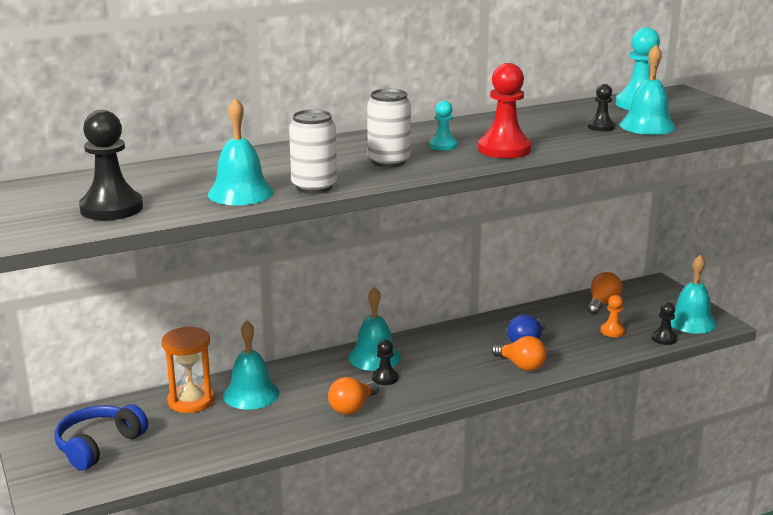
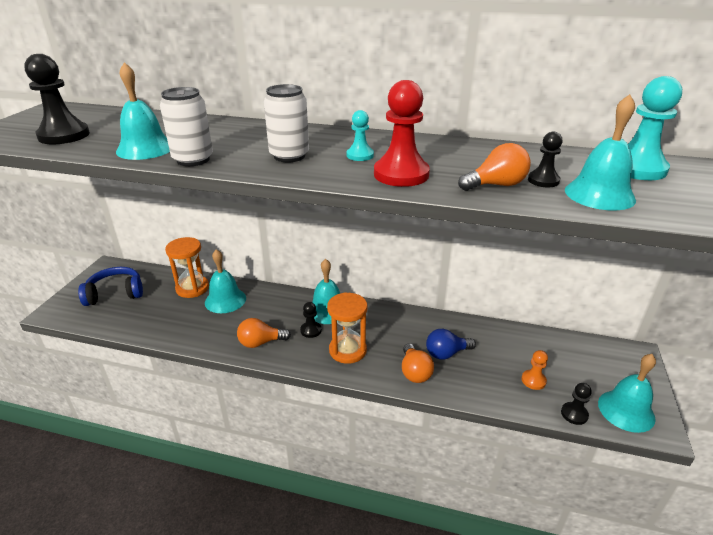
camera: 40 degrees right, 10 degrees up
(443, 377) = (347, 350): none -> orange hourglass
(602, 304) = (557, 349): orange light bulb -> orange light bulb (496, 185)

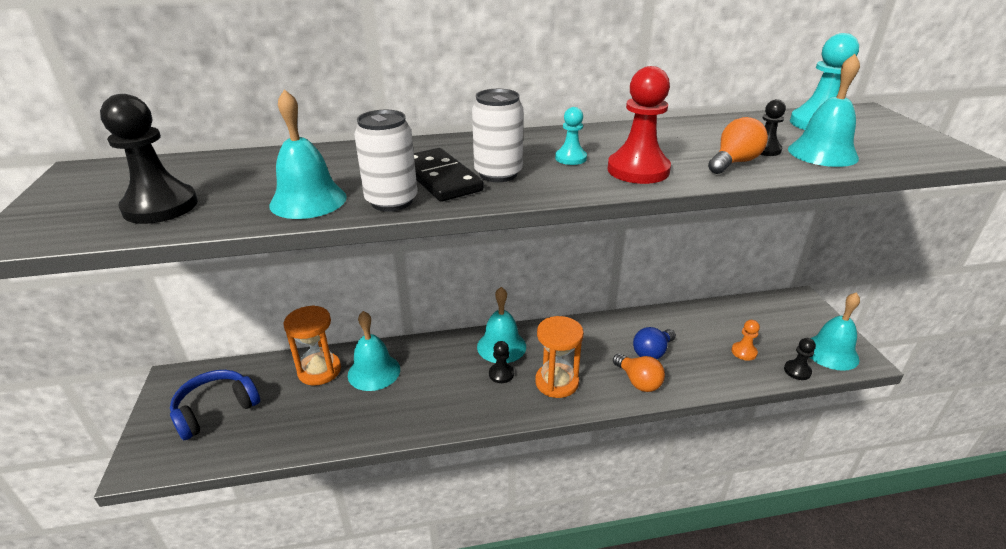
camera: 25 degrees left, 0 degrees up
(245, 151) = (440, 178): none -> black domino
(260, 342) = (456, 407): orange light bulb -> none

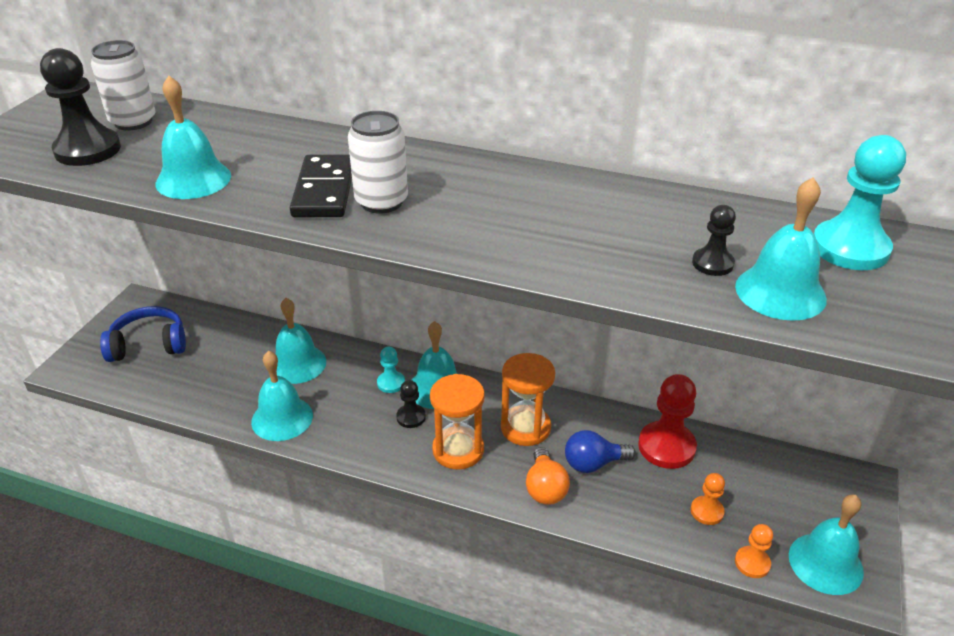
camera: 30 degrees right, 5 degrees up
(319, 370) = (253, 343): orange hourglass -> orange hourglass (525, 428)
(391, 201) = (254, 203): white can -> white can (133, 122)
(397, 418) = (282, 418): none -> turquoise bell
(570, 158) = (476, 205): turquoise pawn -> turquoise pawn (391, 383)
(638, 170) = (524, 243): red pawn -> red pawn (666, 447)
(734, 162) = (646, 268): orange light bulb -> none
(797, 371) = (752, 563): black pawn -> orange pawn

